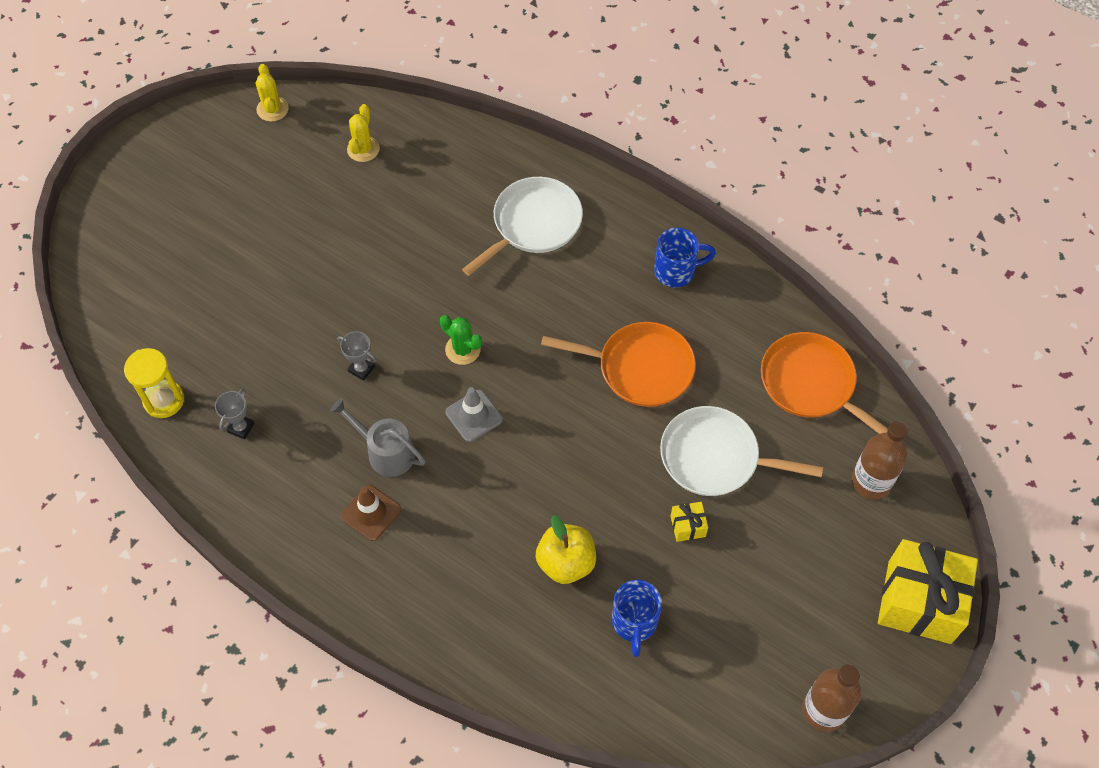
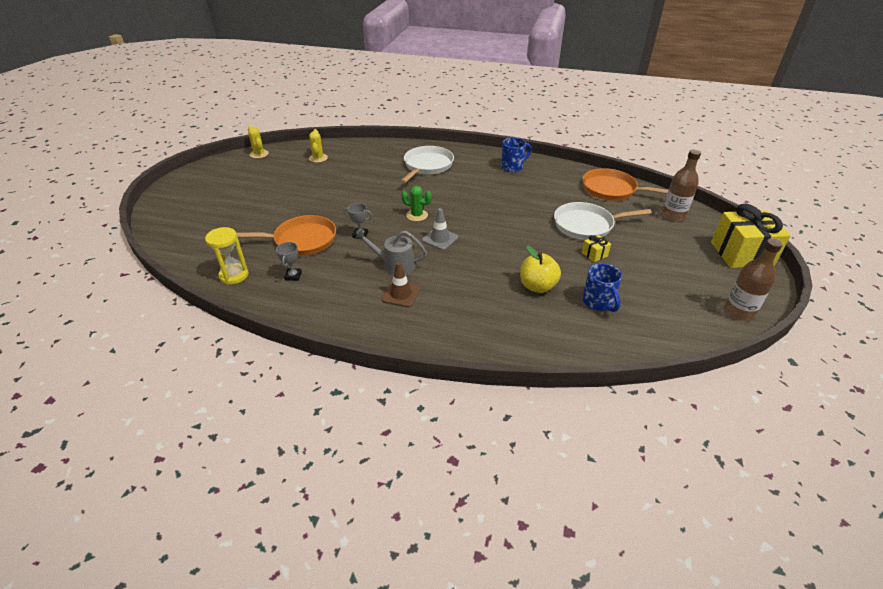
camera: 20 degrees left, 20 degrees down
(640, 368) = (520, 202): orange pan -> orange pan (302, 240)

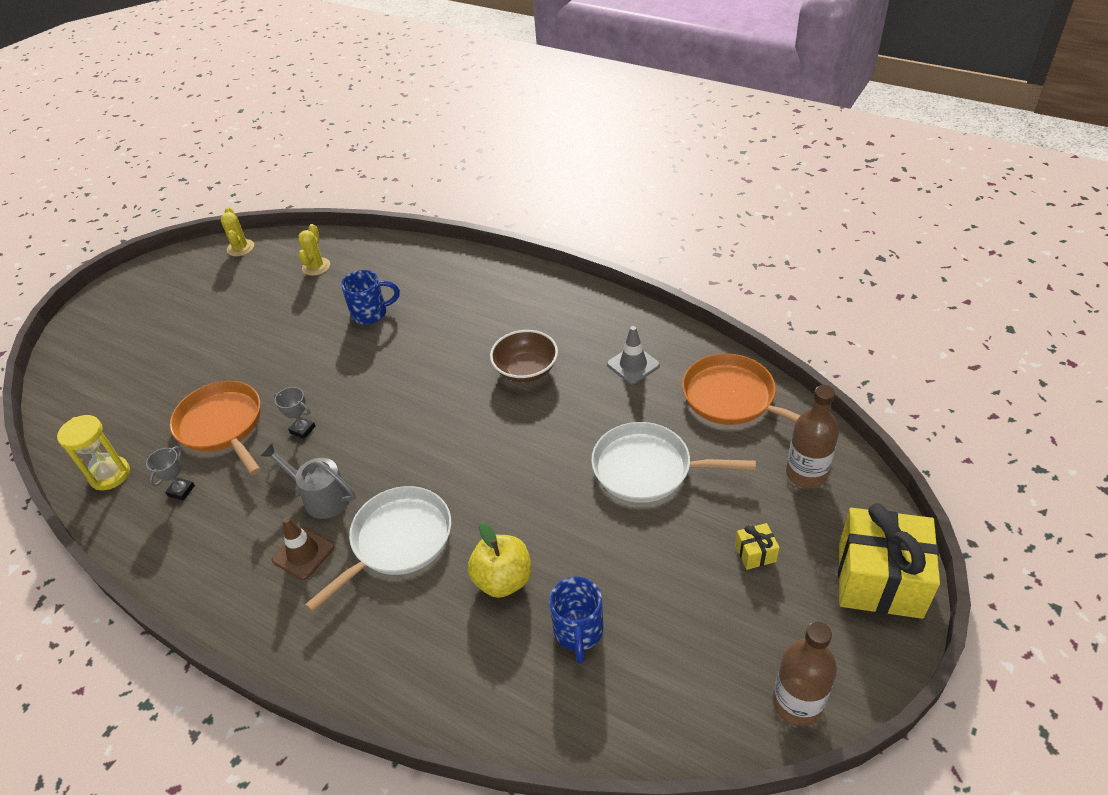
camera: 20 degrees right, 5 degrees up
(302, 240) = (222, 425): orange pan -> orange pan turned 135 degrees counterclockwise
(417, 215) = (399, 404): green cactus -> none
(427, 165) = (465, 303): white pan -> white pan (398, 541)
(440, 239) = (409, 457): grey traffic cone -> grey traffic cone (633, 365)
(485, 191) = (526, 370): none -> brown bowl
(513, 167) = (596, 324): blue mug -> blue mug (371, 313)
(594, 254) = (626, 533): yellow gift -> yellow gift (755, 553)

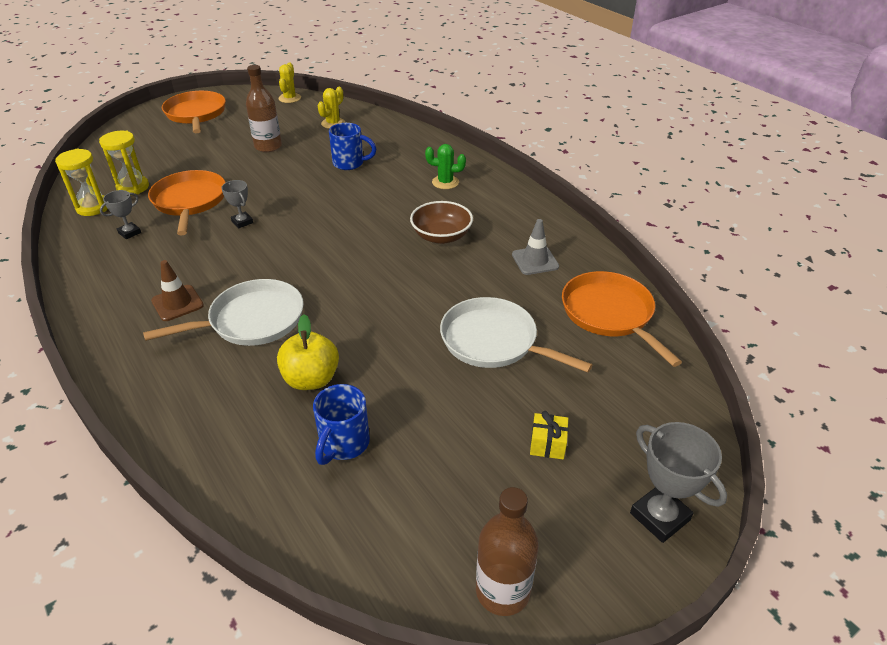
camera: 20 degrees right, 5 degrees down
(138, 431) = (133, 187): none -> yellow hourglass
(140, 306) = (196, 114): none -> orange pan
(321, 497) = (220, 270): grey watering can -> none
(489, 303) = (445, 182): none -> green cactus
(806, 474) = (641, 398): brown bottle -> brown bottle (268, 146)
(879, 580) = (659, 516): yellow gift -> grey trophy

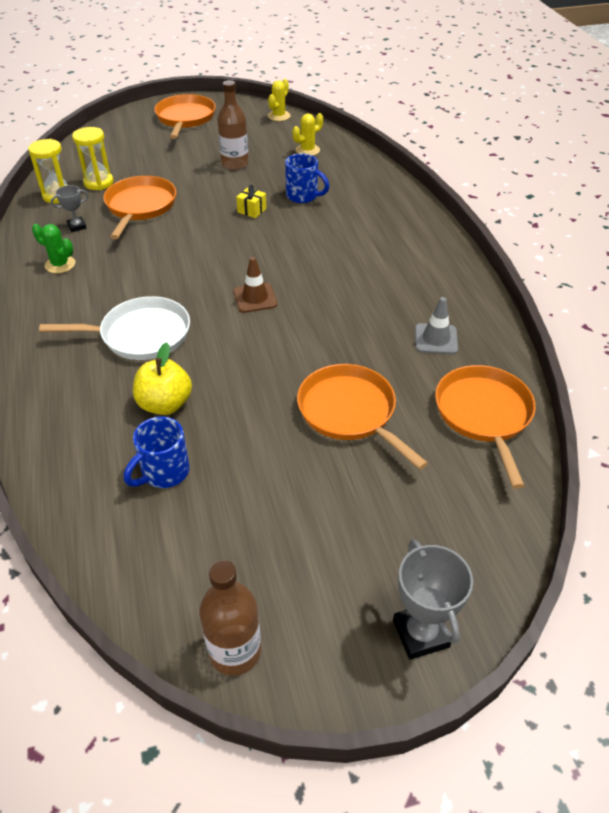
camera: 20 degrees right, 5 degrees up
(177, 303) = (86, 303): brown traffic cone -> brown traffic cone (255, 298)
(242, 222) = (176, 236): grey trophy -> none
(441, 236) = (354, 292): brown bowl -> none
(445, 182) = (387, 235): green cactus -> green cactus (60, 264)
(493, 341) = (349, 412): white pan -> orange pan
(547, 444) = (348, 529): yellow gift -> yellow gift (252, 210)

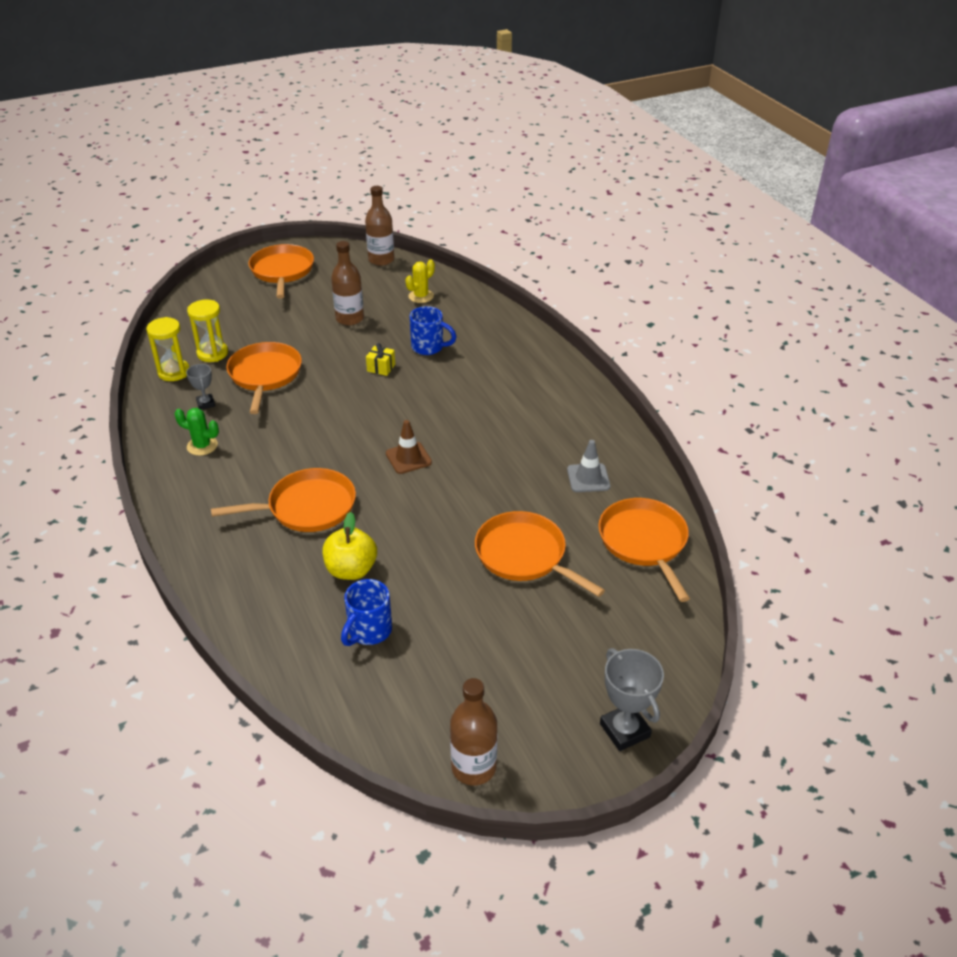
camera: 10 degrees left, 5 degrees down
(77, 226) = (205, 404): grey trophy -> grey trophy turned 75 degrees counterclockwise
(141, 335) = (307, 507): white pan -> orange pan
(279, 116) = (381, 260): yellow cactus -> brown bottle

